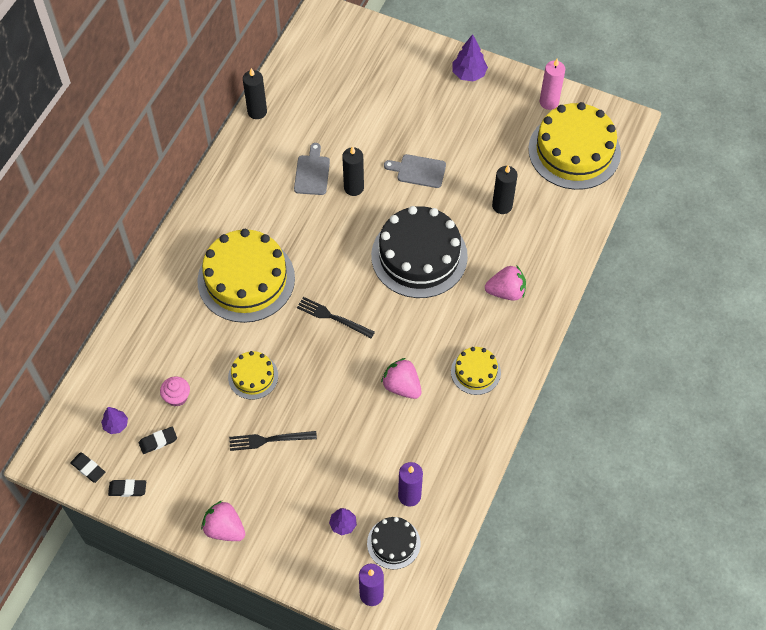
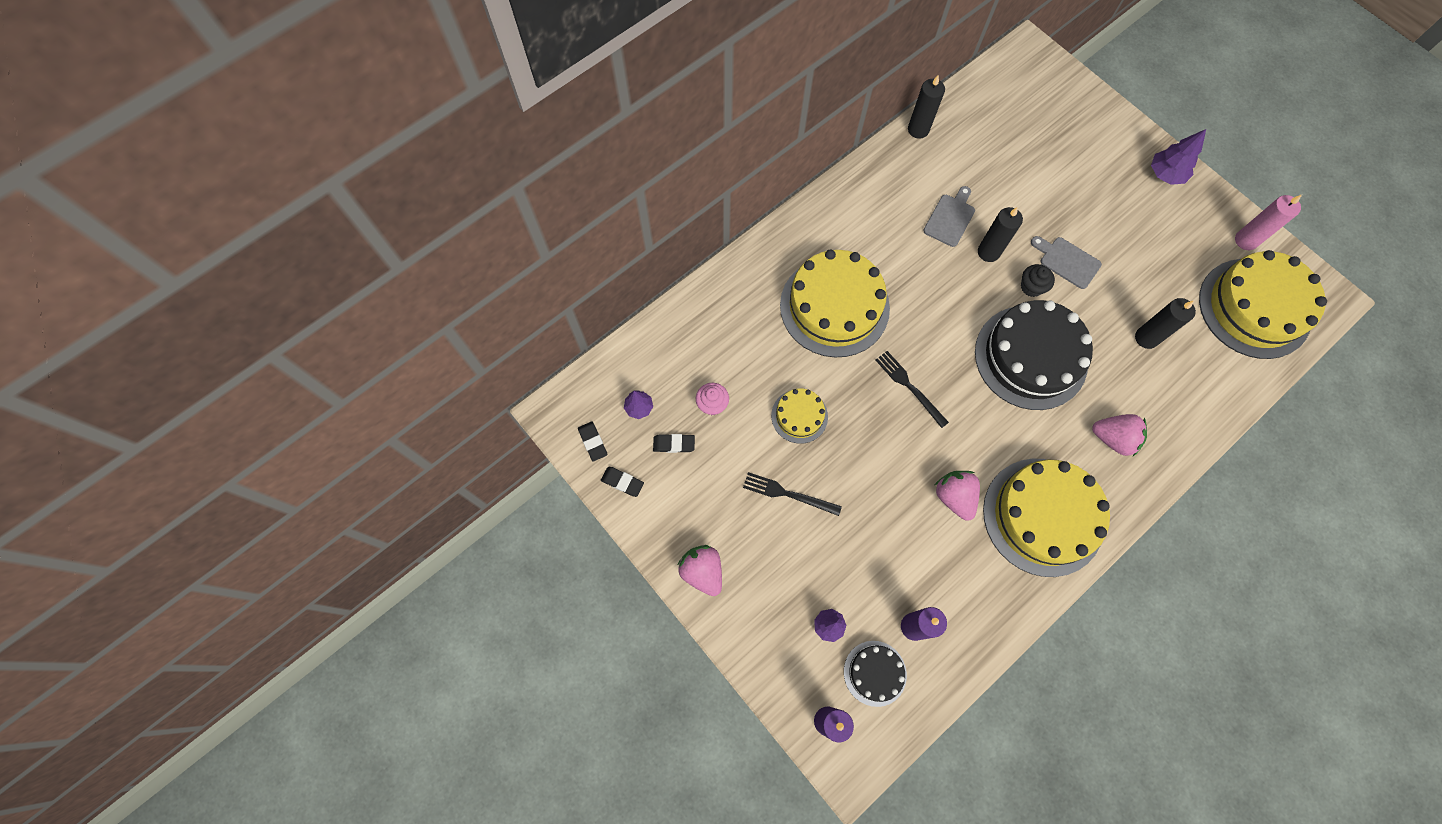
camera: 25 degrees right, 10 degrees up
(398, 202) = (1031, 287): none -> black cupcake
(475, 372) = (1043, 516): yellow cake -> yellow cake, size x2.02

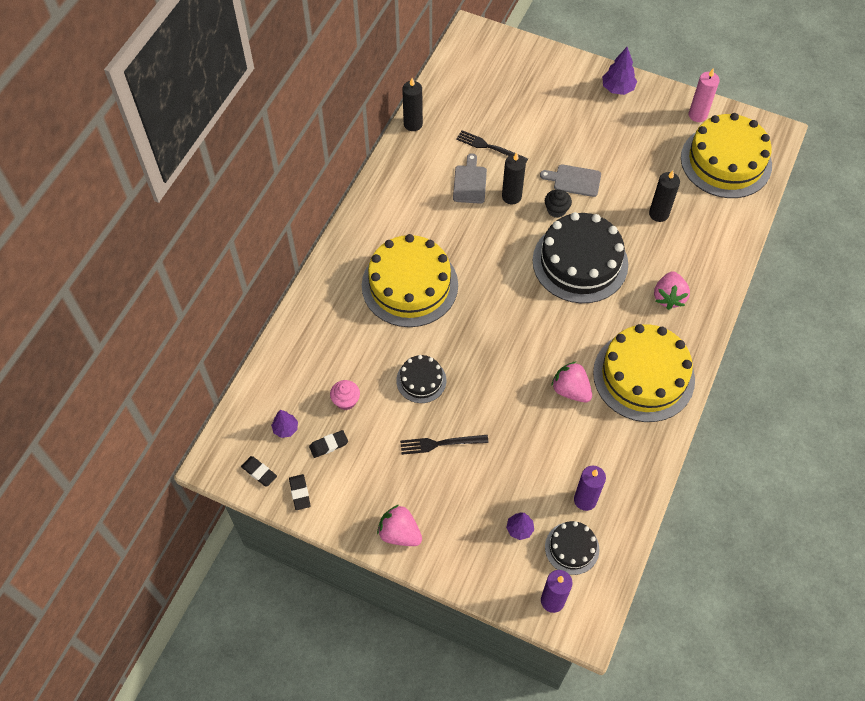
camera: 25 degrees left, 10 degrees down
(622, 482) = (300, 493): black eraser -> black eraser turned 75 degrees clockwise
(799, 416) = (421, 380): yellow cake -> black cake
(909, 387) = (498, 322): black fork -> black fork (489, 147)
(1113, 438) = (668, 297): pink strawberry -> pink strawberry turned 105 degrees clockwise

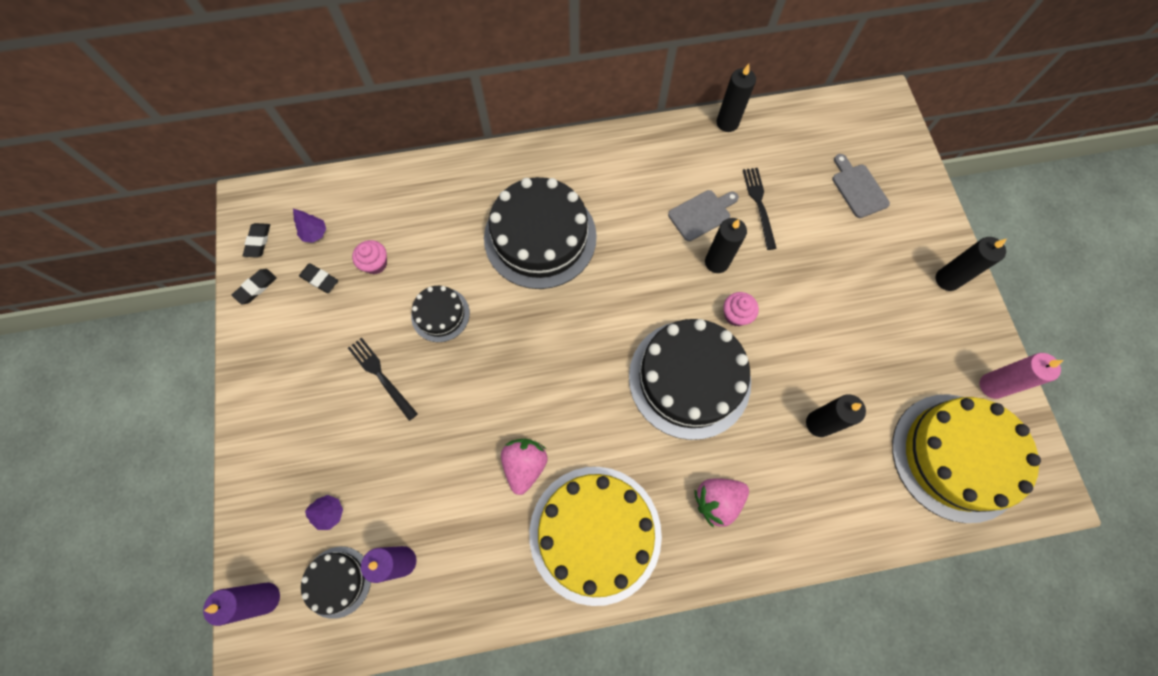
camera: 55 degrees right, 10 degrees up
(399, 533) = (262, 400): pink strawberry -> none
(409, 285) = (540, 237): yellow cake -> black cake
(556, 210) = (736, 315): black cupcake -> pink cupcake
(574, 180) = (788, 310): grey cutting board -> grey cutting board (858, 188)
(617, 88) = (947, 280): purple tree -> black candle

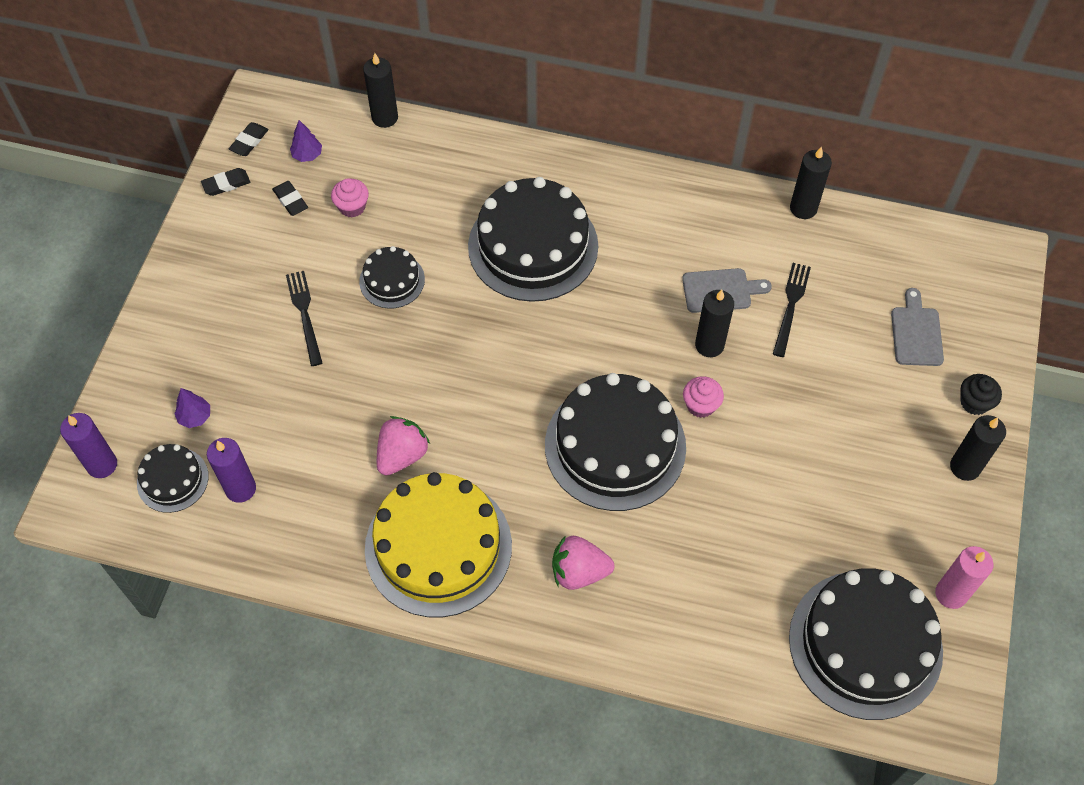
camera: 25 degrees right, 10 degrees down
(819, 423) = (730, 547): black candle -> black candle (385, 117)
(926, 226) = (974, 402): none -> black cupcake
(956, 456) = (865, 644): yellow cake -> black cake

